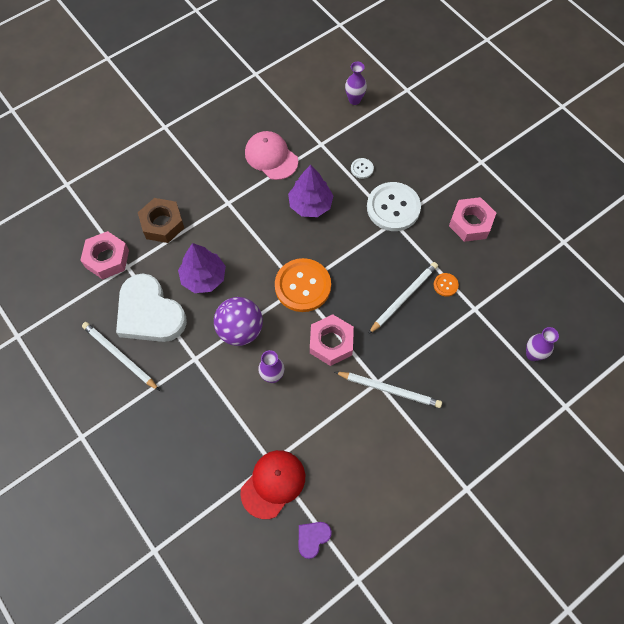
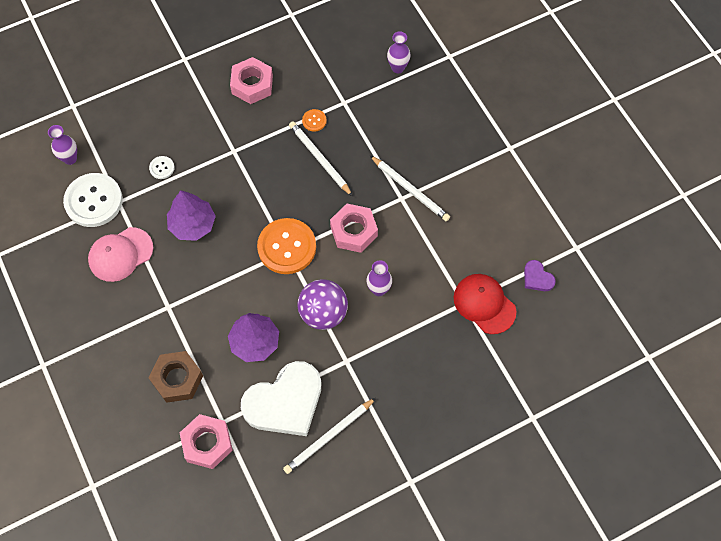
camera: 80 degrees left, 0 degrees up
(389, 389) = (410, 190): white pencil -> white pencil turned 105 degrees clockwise
(393, 208) = (217, 148): white button -> white button (94, 201)

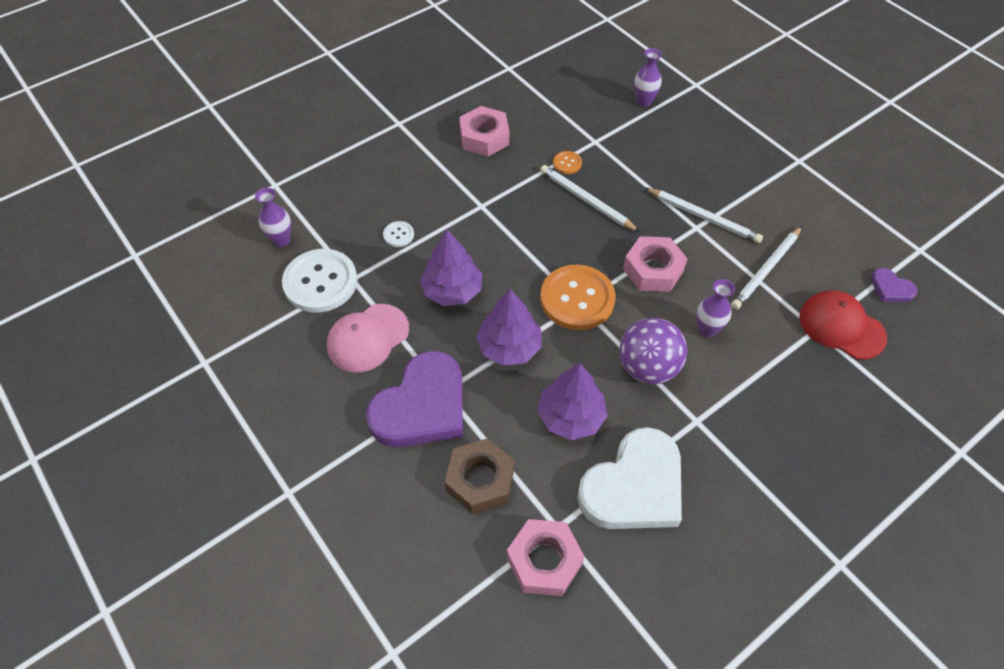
camera: 10 degrees left, 10 degrees down
(149, 316) = (422, 406): none -> purple heart
(224, 279) = (509, 347): none -> purple tree
(329, 437) = (708, 522): white pencil -> white pencil (766, 270)

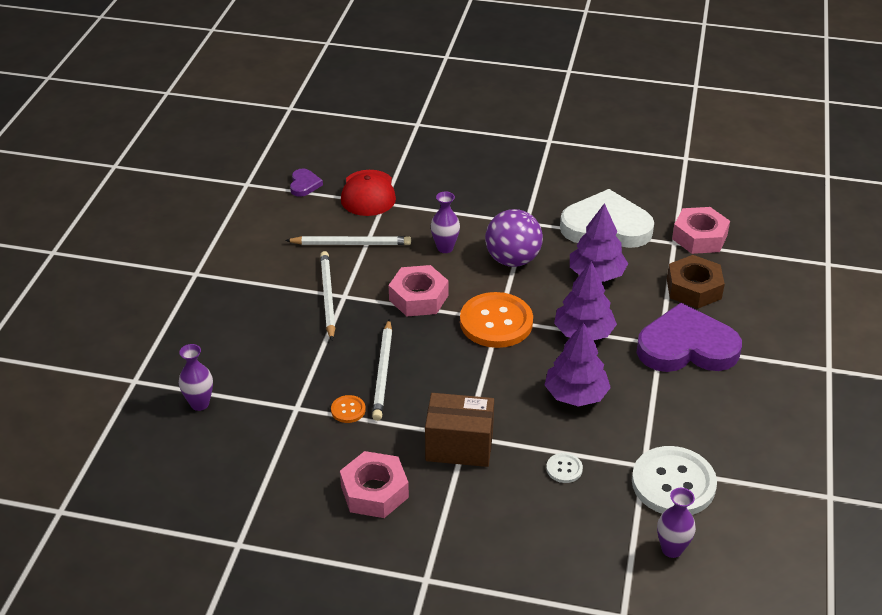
camera: 130 degrees left, 15 degrees down
(368, 338) = (678, 414): pink cap -> none
(476, 196) = (459, 446): none -> brown box

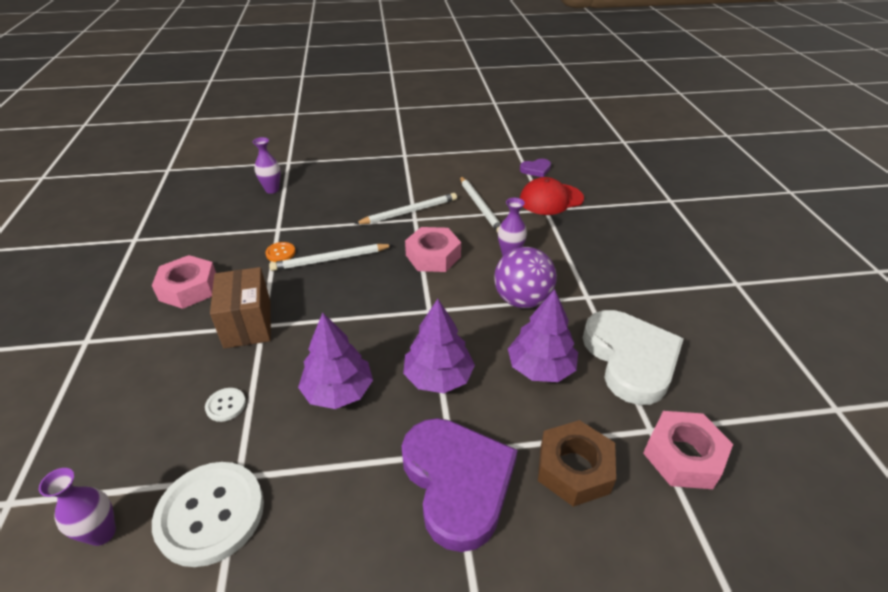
camera: 70 degrees right, 0 degrees up
(496, 322) = (423, 309): orange button -> none

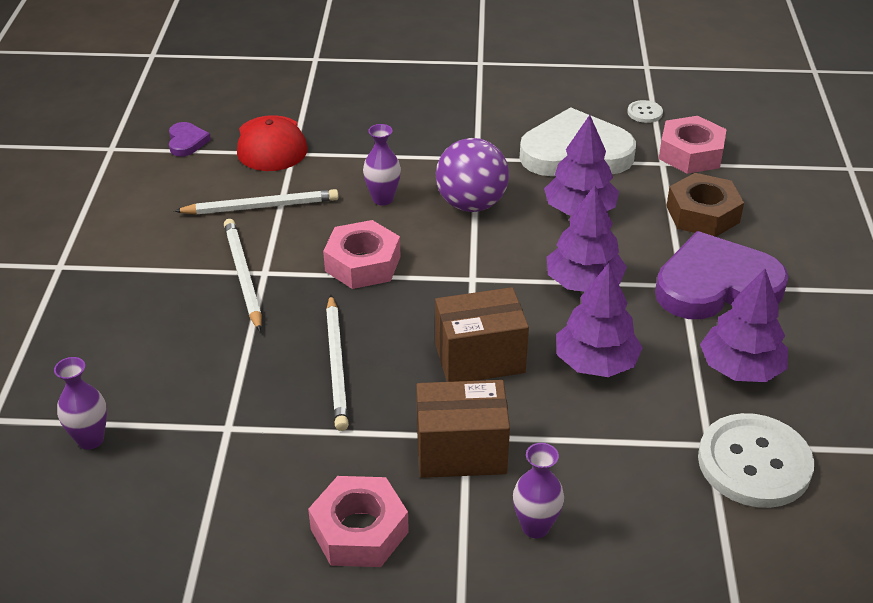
camera: 80 degrees left, 0 degrees up
(102, 533) = (780, 554): purple vase -> purple vase (535, 527)
(226, 405) = (607, 463): white button -> white button (644, 113)
(280, 253) = (299, 421): orange button -> none
(335, 504) = (740, 368): none -> purple tree
(340, 323) = (479, 358): none -> brown box

